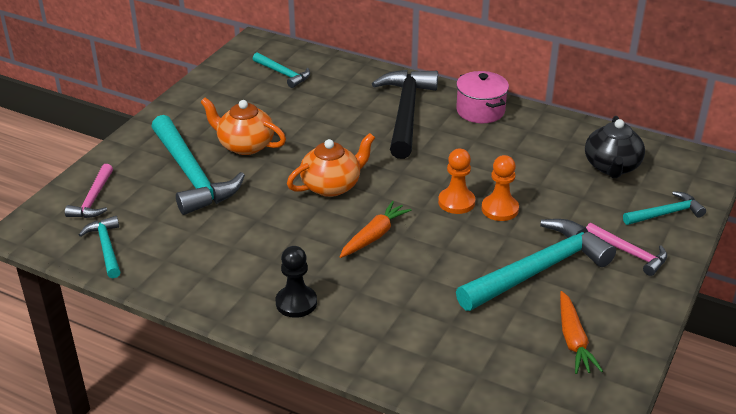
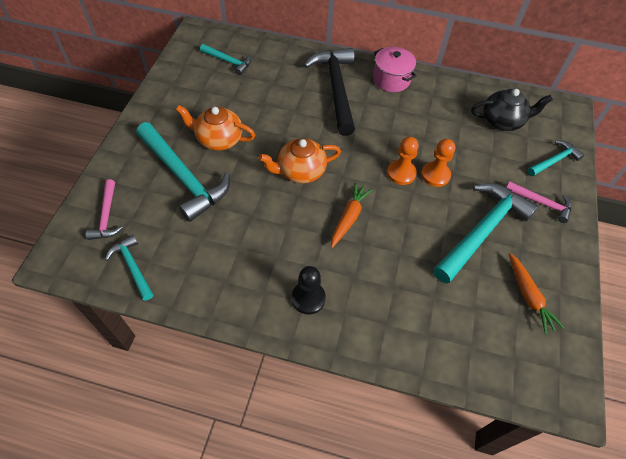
camera: 15 degrees left, 20 degrees up
(331, 186) = (300, 171): orange teapot -> orange teapot turned 150 degrees counterclockwise
(611, 167) = (502, 121): black teapot -> black teapot turned 90 degrees counterclockwise

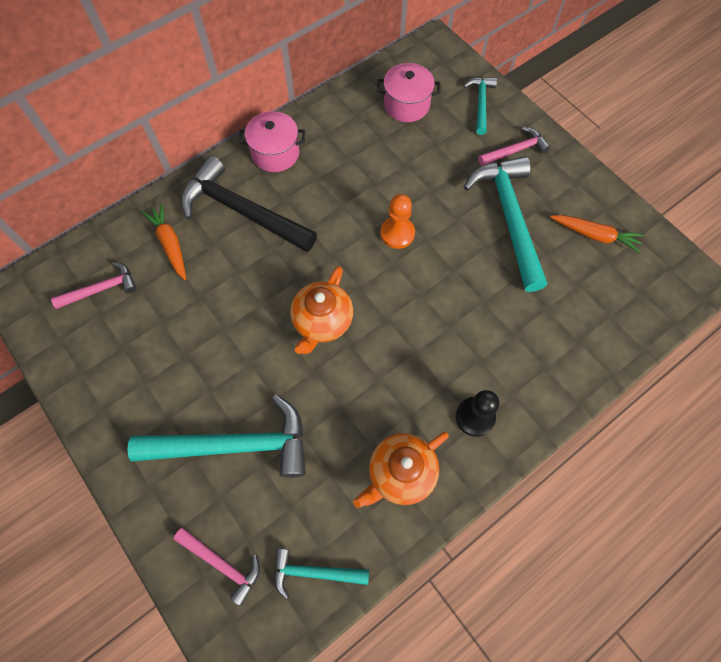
camera: 50 degrees left, 10 degrees up
(219, 139) = (211, 374): orange teapot -> orange teapot (400, 473)
(228, 61) = (101, 289): turquoise hammer -> pink hammer
(349, 217) = (412, 317): orange carrot -> orange carrot (170, 244)
(435, 175) = (422, 207): orange pawn -> none
(502, 121) = (406, 105): black teapot -> pink pot

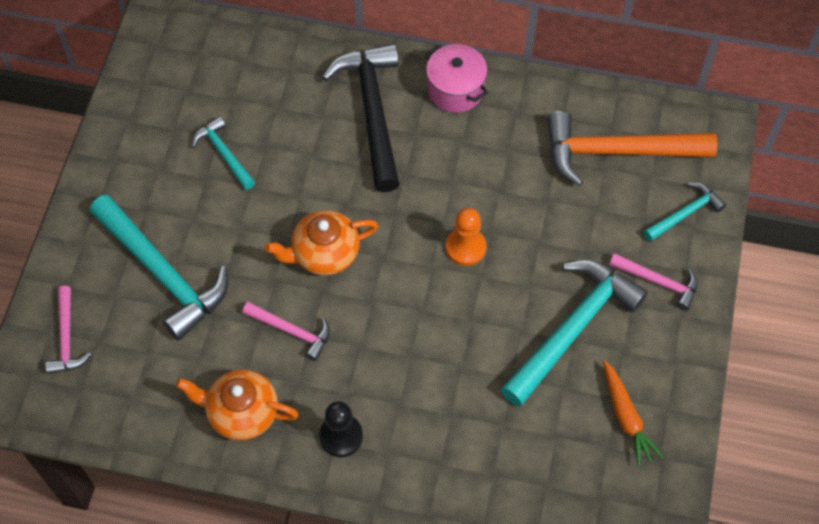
camera: 50 degrees right, 5 degrees down
(101, 289) = (208, 73): pink hammer -> pink hammer (292, 331)
(170, 244) = (291, 86): orange carrot -> none
(314, 572) = (111, 407): turquoise hammer -> turquoise hammer (224, 154)
(406, 105) = (617, 152): pink pot -> orange hammer

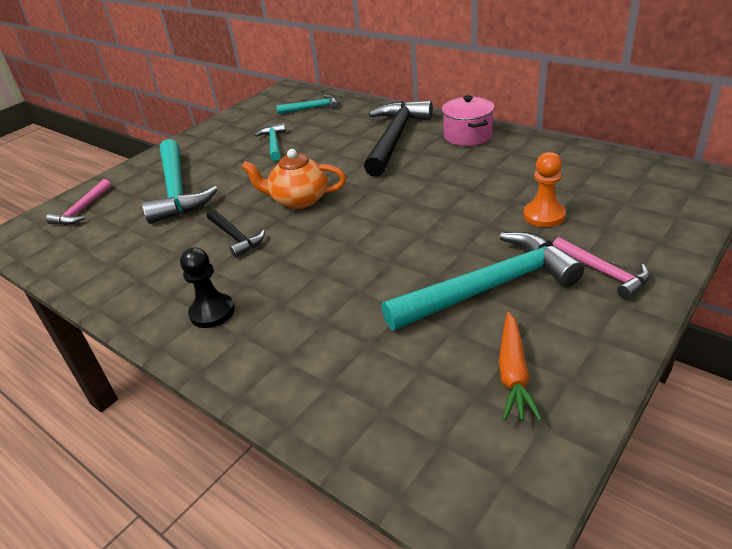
camera: 30 degrees right, 25 degrees down
(242, 413) = (150, 276): orange teapot -> none
(292, 331) = (235, 237): pink hammer -> black hammer
(465, 247) = (418, 216): orange pawn -> orange pawn (544, 216)
(617, 152) = (596, 184): orange hammer -> none
(685, 213) = (653, 230): turquoise hammer -> turquoise hammer (312, 108)

